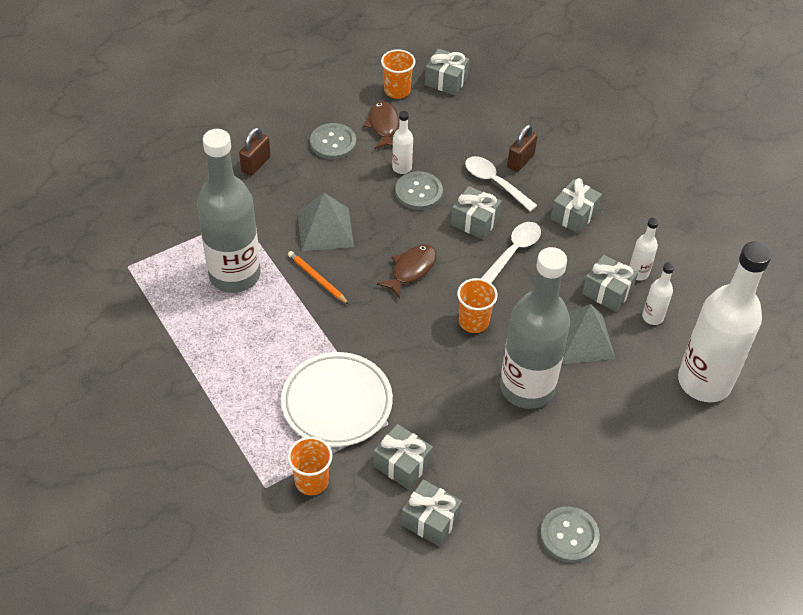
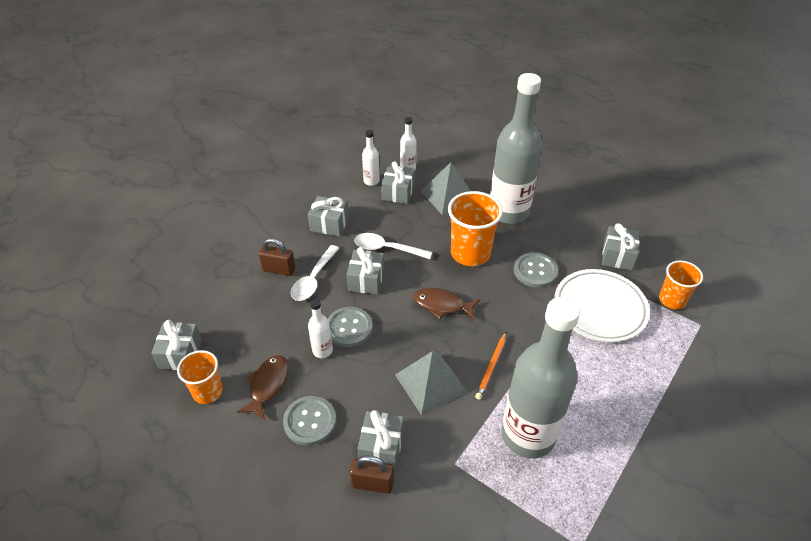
camera: 110 degrees left, 5 degrees down
(383, 126) = (268, 385): brown fish -> brown fish turned 135 degrees clockwise
(430, 520) = (644, 231): grey gift -> grey gift (381, 447)
(473, 321) = (470, 253): orange cup -> orange cup, size x1.60
(569, 535) = (599, 171): grey button -> grey button (535, 271)
(704, 382) = (447, 139): white bottle -> none

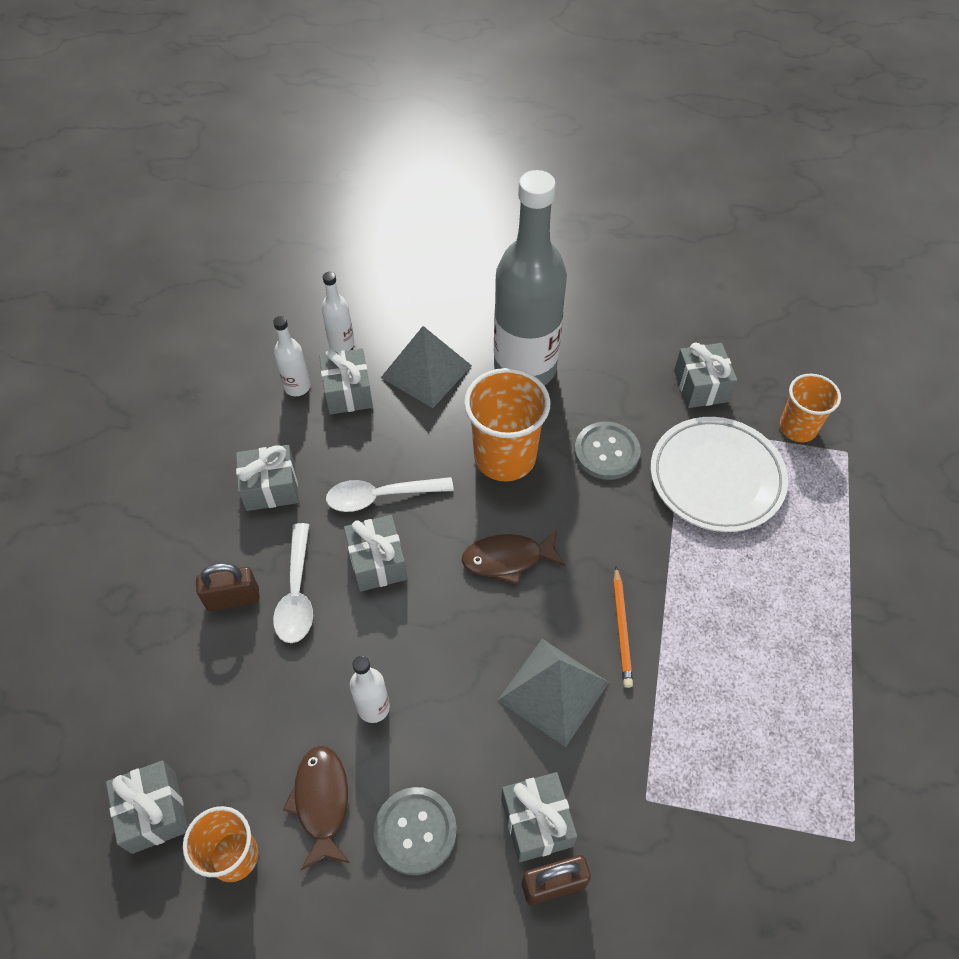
camera: 25 degrees left, 10 degrees up
(349, 328) = (393, 653): grey button -> none
(528, 435) = (717, 712): grey bottle -> none

